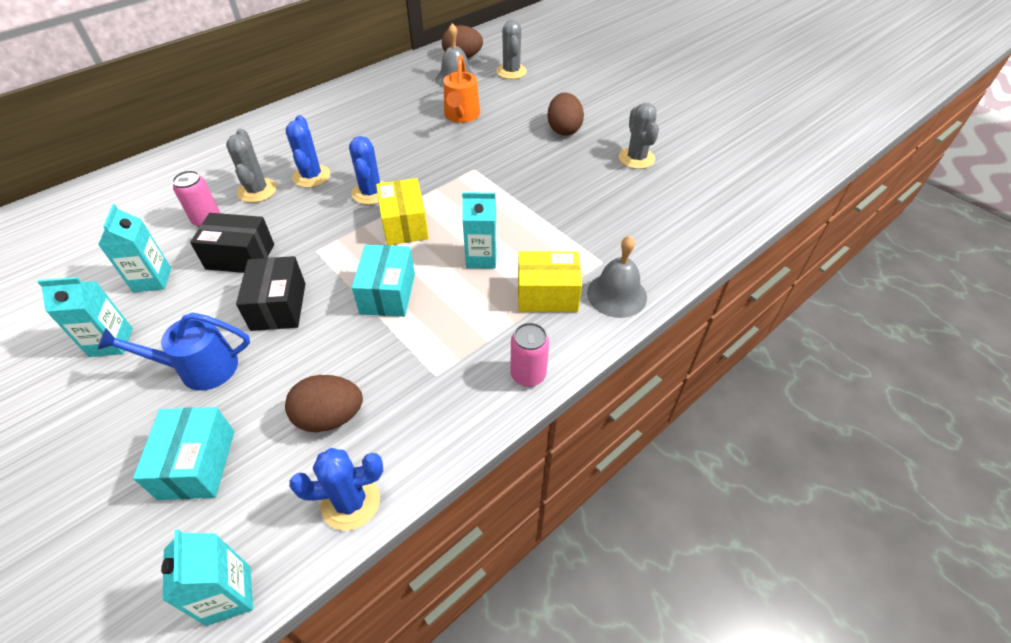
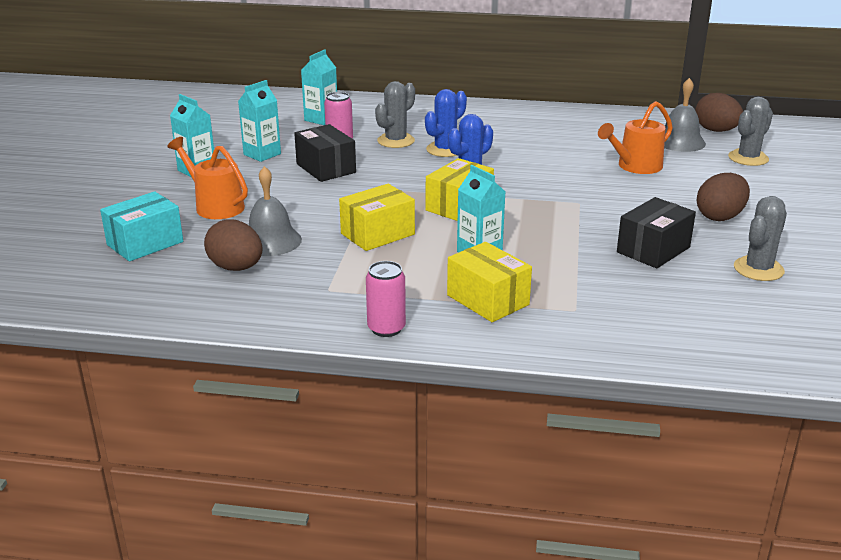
camera: 50 degrees right, 20 degrees down
(199, 368) = (215, 206): blue watering can -> orange watering can
(229, 595) = (69, 300): turquoise carton -> turquoise carton (321, 119)
(278, 306) = (303, 203): black box -> black box (653, 250)
(350, 502) = (179, 308): blue cactus -> none
(387, 293) = (377, 234): turquoise box -> yellow box
(616, 294) = (546, 333): grey bell -> grey bell (271, 241)

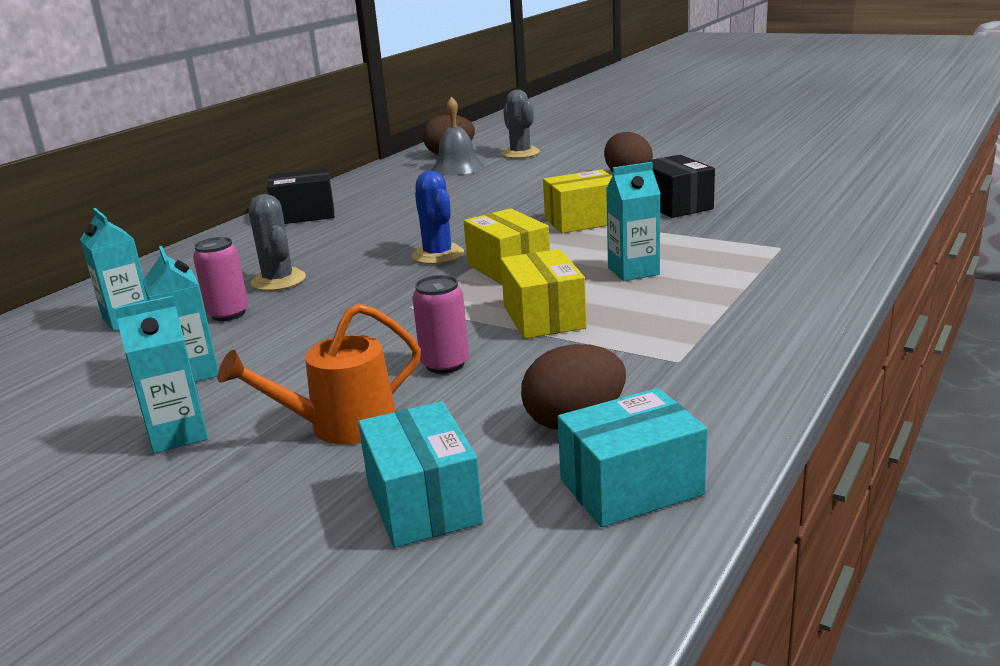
camera: 65 degrees left, 5 degrees down
(168, 295) = (631, 487): none -> turquoise box
(271, 241) = (506, 388): grey bell -> none
(326, 168) = (307, 330): black box -> black box (304, 214)
(386, 328) = (792, 336): pink can -> pink can (445, 364)
(445, 150) = (343, 258): blue cactus -> none
(487, 300) = (744, 279): yellow box -> yellow box (582, 221)
(635, 166) = (493, 188): orange watering can -> none
(758, 269) = (733, 180): grey cactus -> none

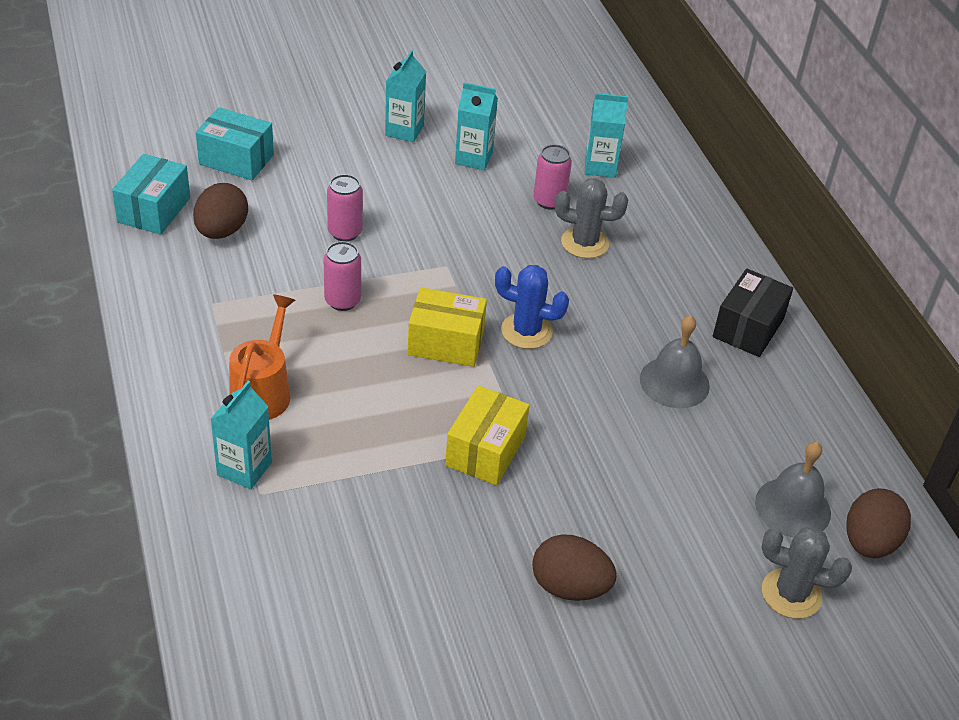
camera: 125 degrees right, 20 degrees up
(340, 426) = (335, 171): orange watering can -> orange watering can (263, 391)
(404, 211) = (674, 382): none -> grey bell
(543, 317) = (342, 301): yellow box -> pink can
(633, 271) = (345, 388): turquoise carton -> turquoise carton (244, 469)
(675, 205) = (436, 534): black box -> none

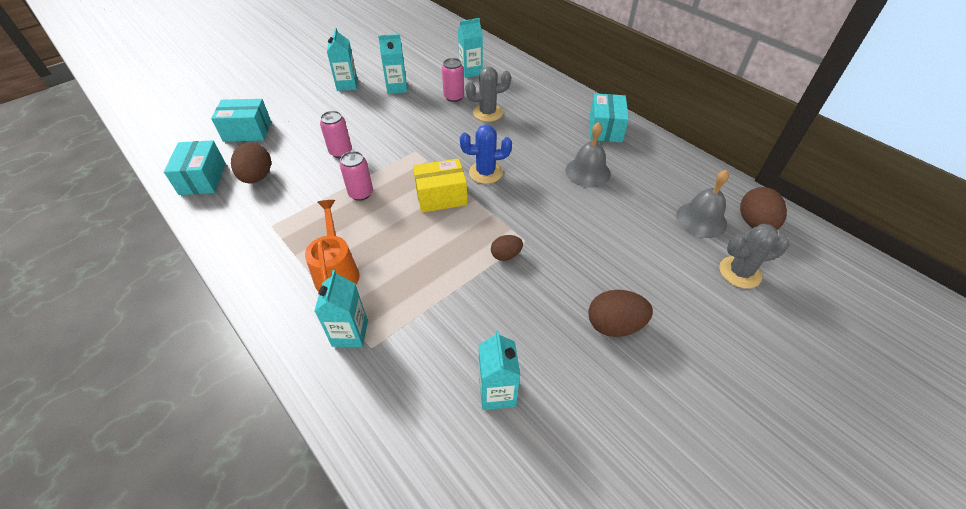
camera: 20 degrees left, 5 degrees up
(377, 599) = (497, 392): none -> turquoise carton
(485, 451) = (506, 255): yellow box -> brown egg
(748, 328) = (605, 129): black box -> turquoise box

